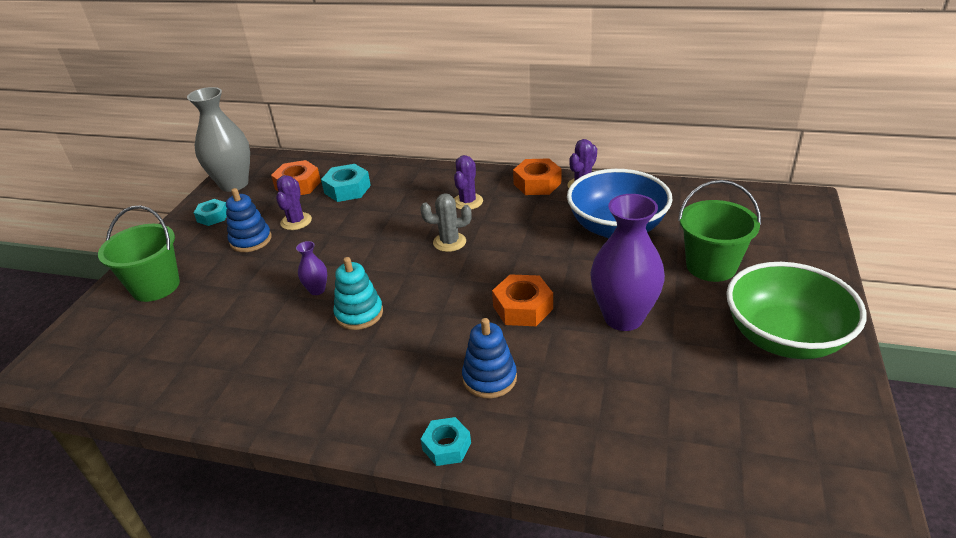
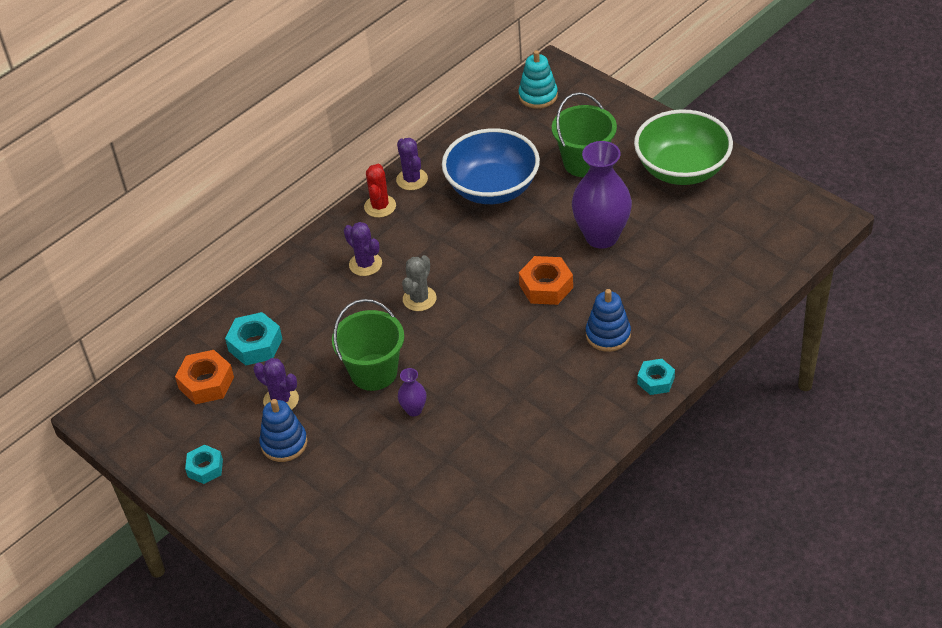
camera: 60 degrees left, 10 degrees up
(156, 286) = (303, 533): green bucket -> green bucket (373, 372)
(234, 184) = (147, 438): grey vase -> none
(359, 314) = (472, 389): turquoise stacking toy -> turquoise stacking toy (538, 96)
(537, 183) = (380, 206): orange nut -> red cactus

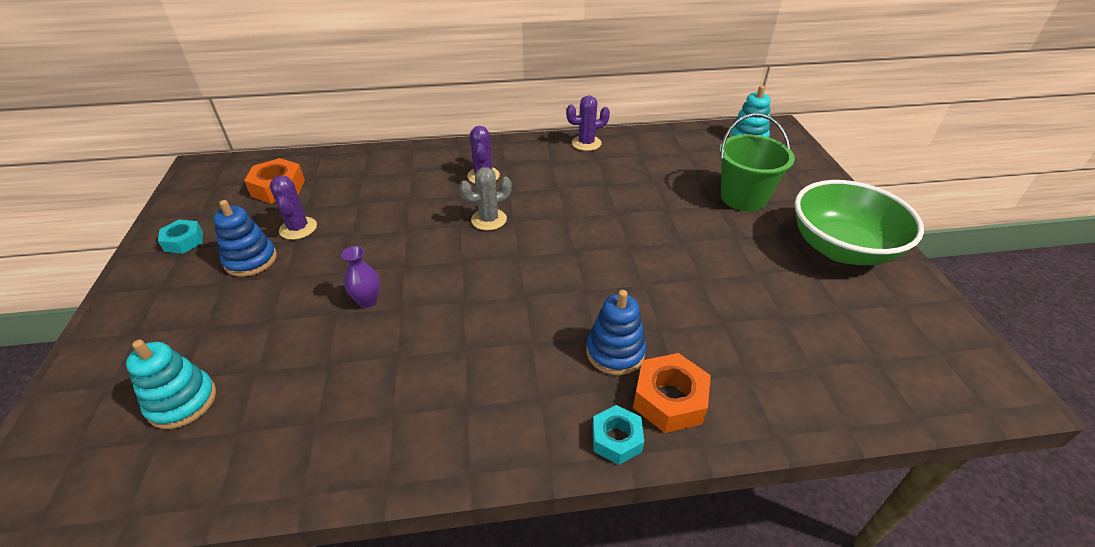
camera: 35 degrees right, 5 degrees down
(255, 345) = (341, 183): turquoise nut -> none
(373, 372) = (383, 250): green bucket -> none
(380, 206) = (542, 147): red cactus -> none
(387, 537) = (182, 402): none -> turquoise stacking toy
(412, 179) = (586, 143): purple cactus -> purple cactus turned 60 degrees clockwise
(492, 188) = (641, 177): blue bowl -> none
(546, 286) = (603, 271): orange nut -> orange nut (669, 399)
(601, 236) = (701, 260): purple vase -> none

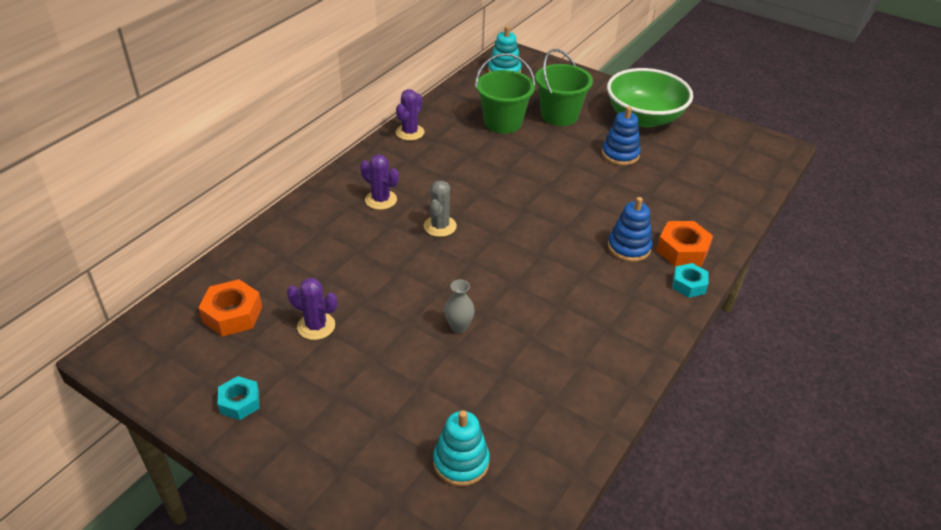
camera: 50 degrees left, 0 degrees up
(251, 260) = (326, 369): blue stacking toy -> blue stacking toy (620, 154)
(367, 301) = (459, 326): purple vase -> grey vase
(677, 175) = (503, 122): none -> green bucket

